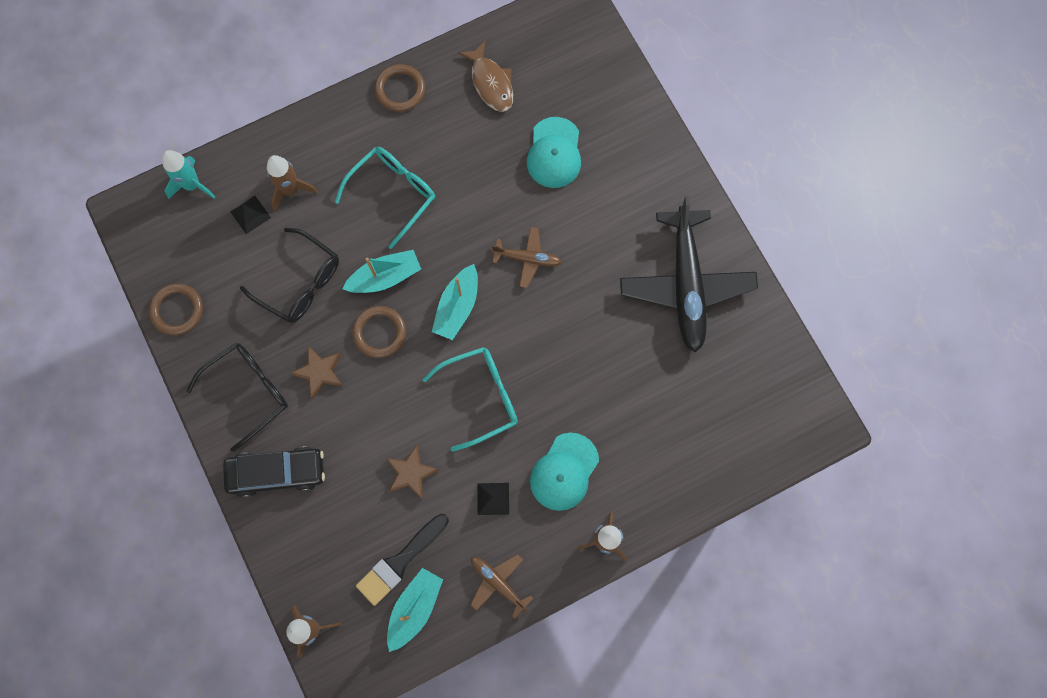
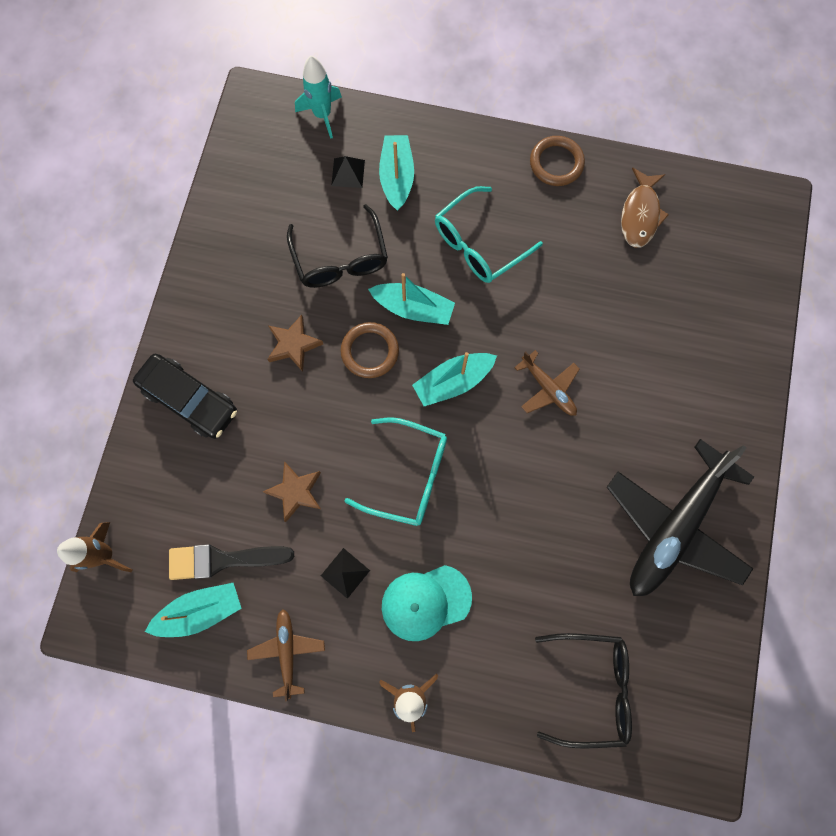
camera: 40 degrees right, 0 degrees up
(177, 310) = (226, 205): brown ring -> none
(249, 392) = (224, 315): black glasses -> black glasses (591, 687)
(291, 190) = (397, 177): brown rocket -> turquoise boat
(393, 193) = (478, 244): turquoise glasses -> turquoise glasses turned 150 degrees clockwise
(554, 153) = (647, 316): turquoise cap -> none

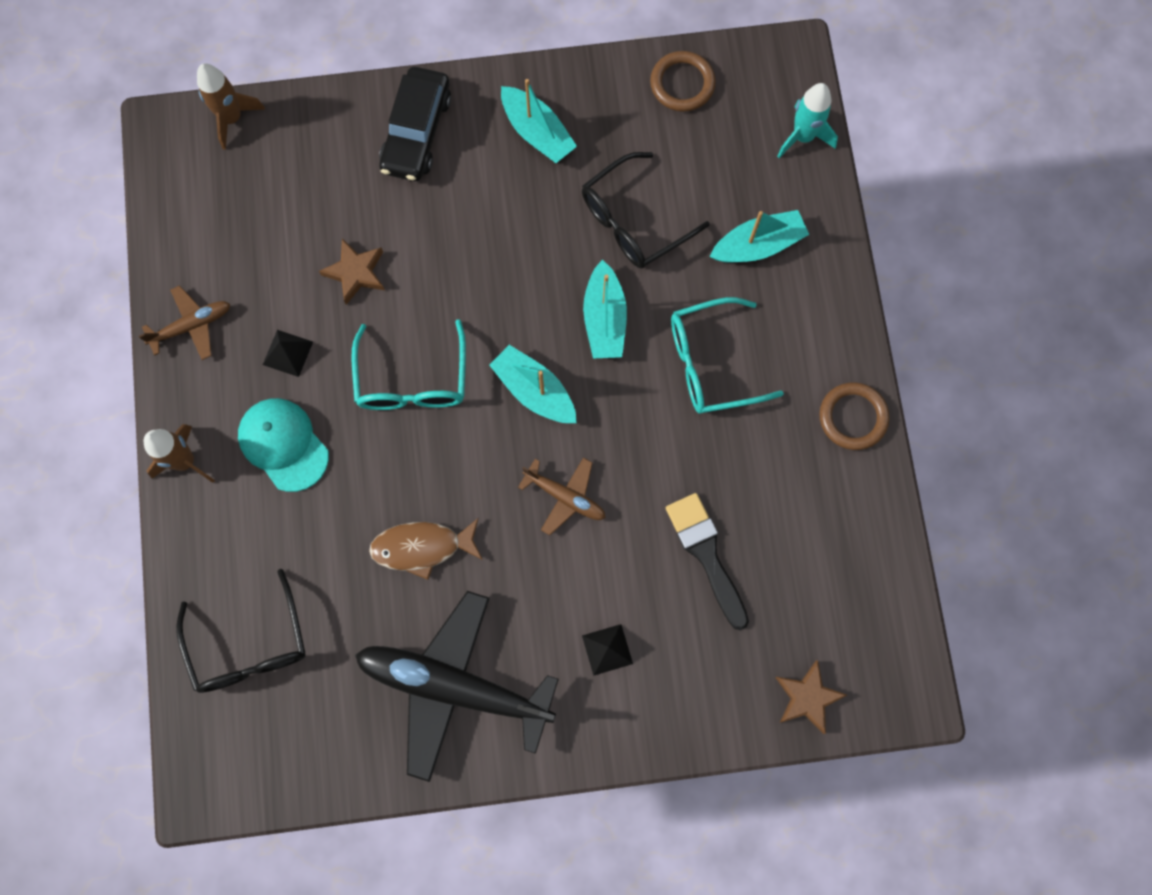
camera: 70 degrees right, 0 degrees up
(200, 611) = (205, 228): turquoise boat -> turquoise boat (537, 132)
(223, 560) = (262, 230): black brush -> black brush (706, 554)
(293, 344) = (515, 210): brown star -> brown star (807, 697)
(348, 173) = (741, 190): black pyramid -> black pyramid (607, 649)
(370, 351) = (537, 291): brown ring -> brown ring (682, 84)
(478, 244) = (711, 363): turquoise glasses -> turquoise glasses turned 45 degrees counterclockwise
(548, 388) = (565, 496): brown plane -> brown plane turned 90 degrees counterclockwise
(640, 215) = (825, 537): brown fish -> brown fish (422, 547)

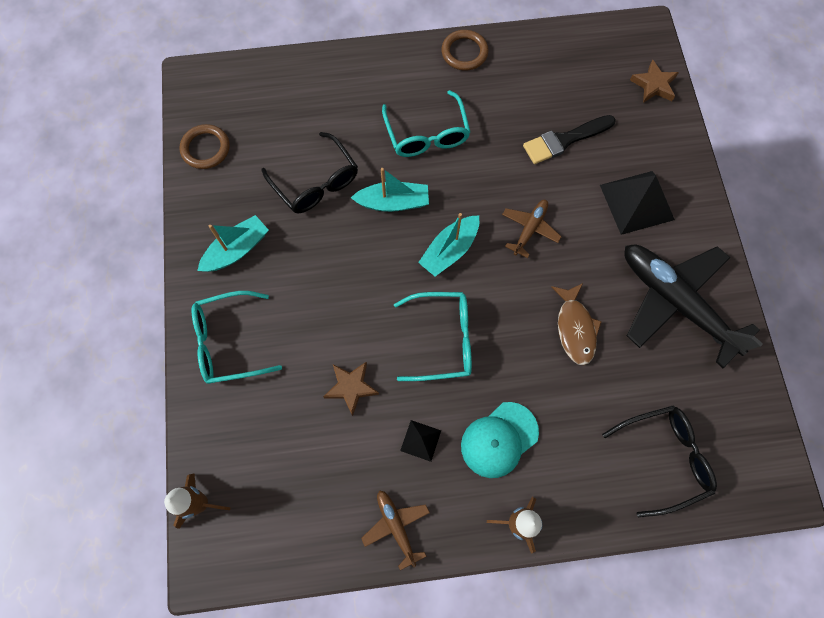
camera: 90 degrees left, 5 degrees down
(416, 132) = (228, 342): black car -> turquoise glasses
(454, 687) = (676, 303): black plane -> black plane turned 120 degrees clockwise
(607, 649) = (637, 202): black pyramid -> black pyramid, size x1.98
(758, 245) = (338, 103): turquoise boat -> none
(803, 137) = (256, 73): turquoise rocket -> none

